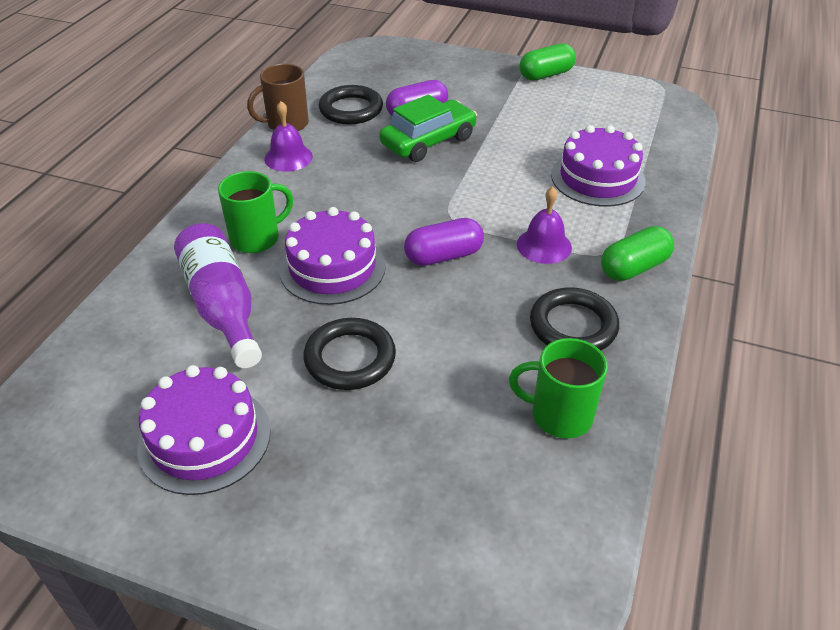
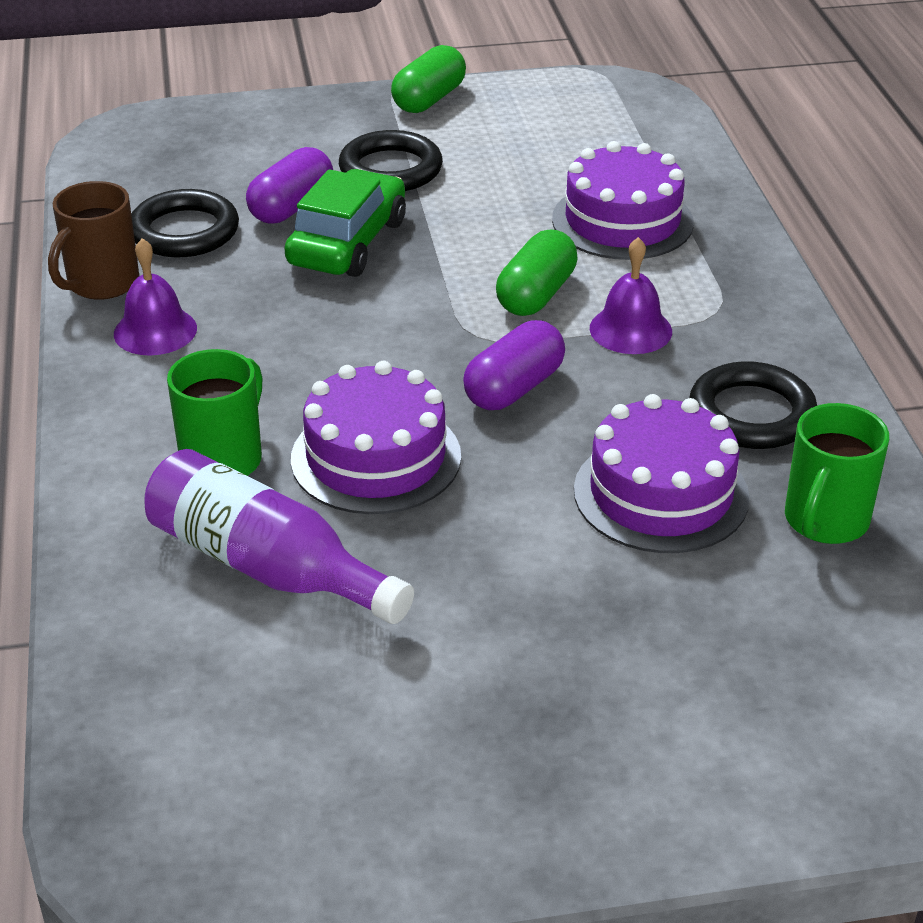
camera: 30 degrees left, 5 degrees down
(204, 438) = (415, 735): purple cake -> purple cake (661, 493)
(350, 358) = (512, 560): black ring -> black ring (390, 169)
(559, 415) = (825, 521): green mug -> green mug turned 45 degrees counterclockwise
(634, 267) = (762, 318): green capsule -> green capsule (536, 295)

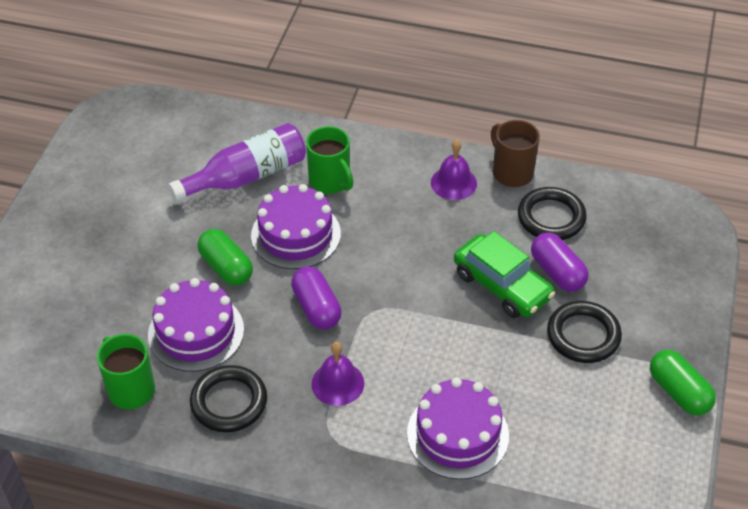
camera: 115 degrees right, 10 degrees up
(536, 295) = (398, 353): green capsule -> green capsule (226, 267)

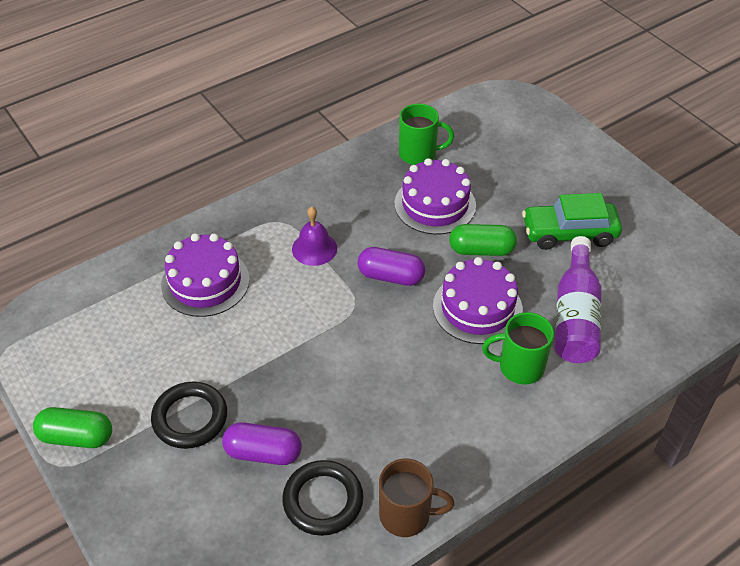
camera: 130 degrees right, 0 degrees up
(229, 402) = (359, 190): black ring -> none
(453, 183) = (436, 456): purple bell -> none
(502, 285) = (292, 403): green car -> green car (569, 233)

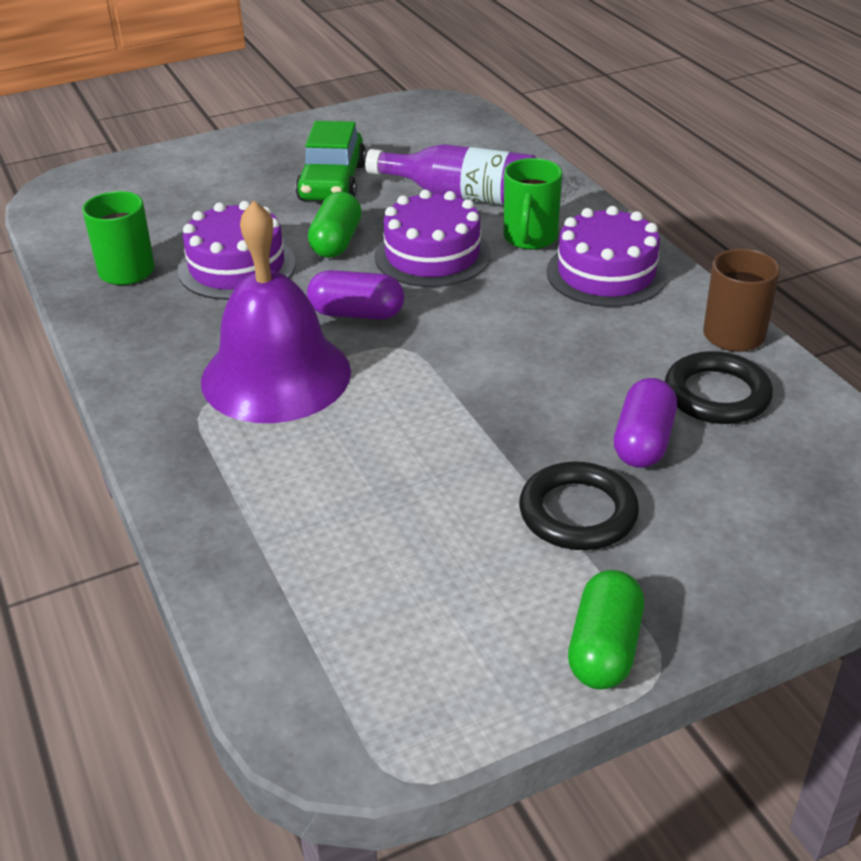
camera: 80 degrees left, 10 degrees down
(205, 282) = (304, 491): purple cake -> purple cake (606, 273)
(314, 248) = (276, 375): purple bell -> purple bell, size x2.10
(391, 276) = (356, 313): purple capsule -> purple capsule turned 75 degrees clockwise

